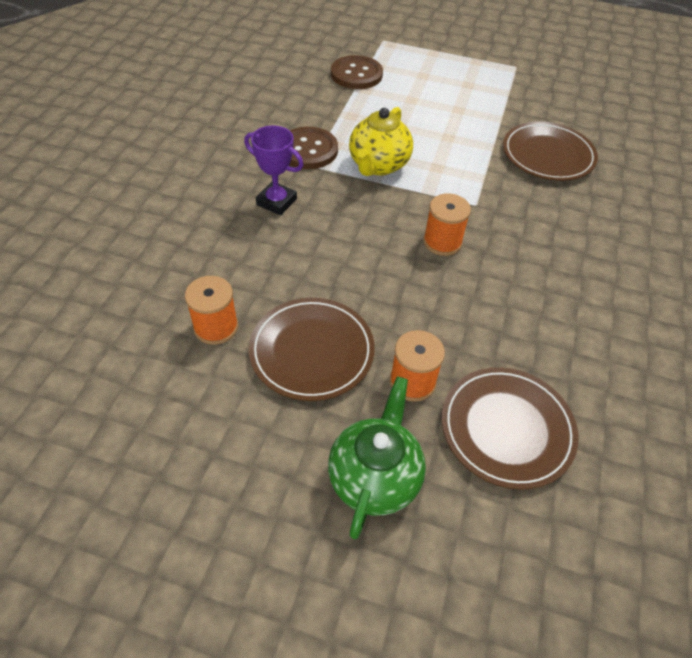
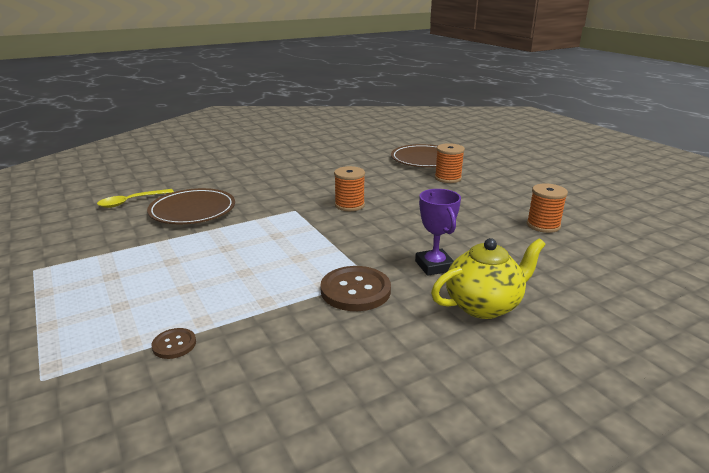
camera: 135 degrees left, 25 degrees down
(312, 351) = (490, 200): brown plate -> none
(356, 74) = (174, 344): brown button -> brown button, size x0.52
(374, 477) = (498, 168): green teapot -> none
(378, 165) = (316, 254): yellow teapot -> yellow teapot (483, 305)
(610, 136) = (131, 202): none -> yellow spoon

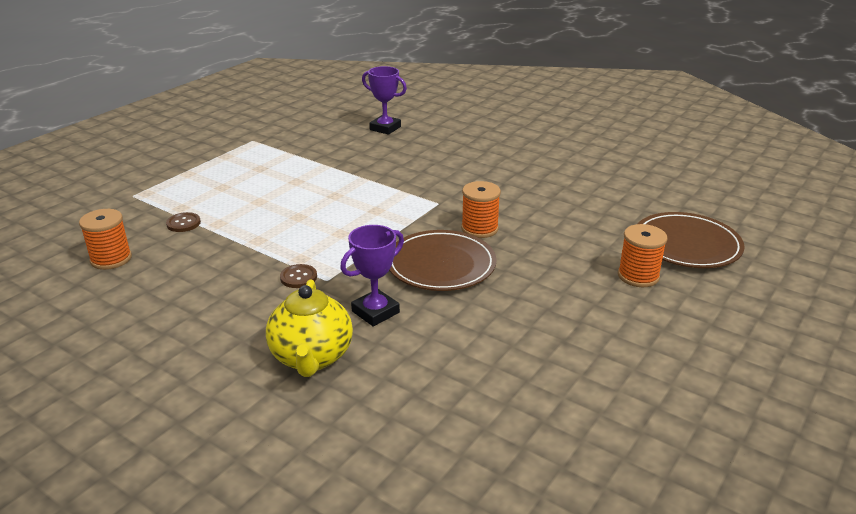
camera: 65 degrees right, 5 degrees up
(131, 202) = (385, 128): yellow spoon -> purple trophy
(192, 210) = (392, 157): brown plate -> brown plate (441, 265)
(355, 290) = (298, 277): brown button -> brown button, size x0.52
(483, 305) = (312, 357): yellow teapot -> yellow teapot turned 45 degrees clockwise
(543, 225) = (553, 379): orange spool -> orange spool (111, 259)

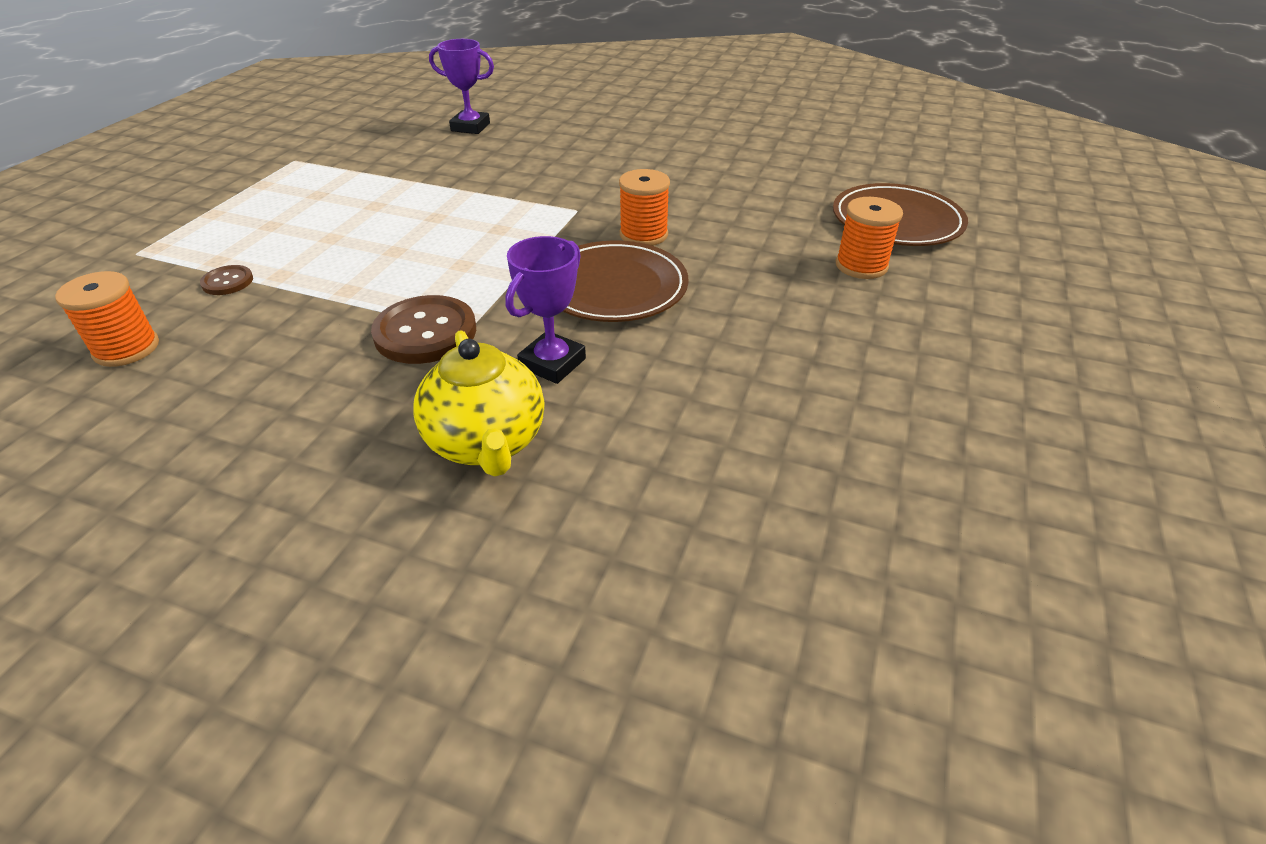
camera: 15 degrees left, 10 degrees up
(298, 277) = (425, 332): brown button -> brown button, size x1.93

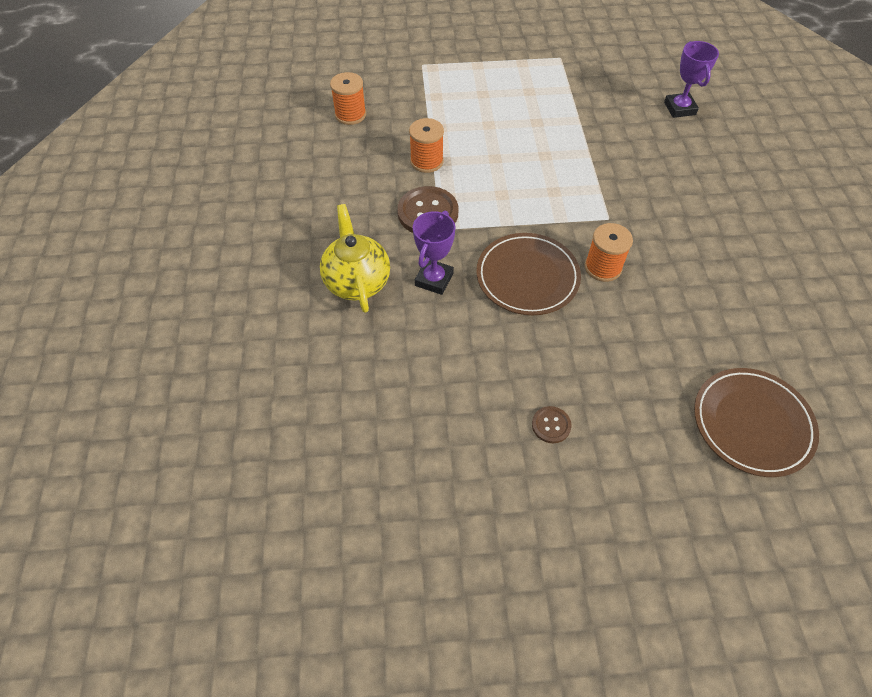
camera: 65 degrees right, 15 degrees up
(227, 282) = (421, 112): brown button -> brown button (551, 425)
(487, 443) = (357, 281): yellow teapot -> yellow teapot turned 120 degrees clockwise
(552, 363) = (434, 279): purple trophy -> purple trophy turned 75 degrees counterclockwise
(861, 266) = (657, 412): orange spool -> orange spool (426, 161)

